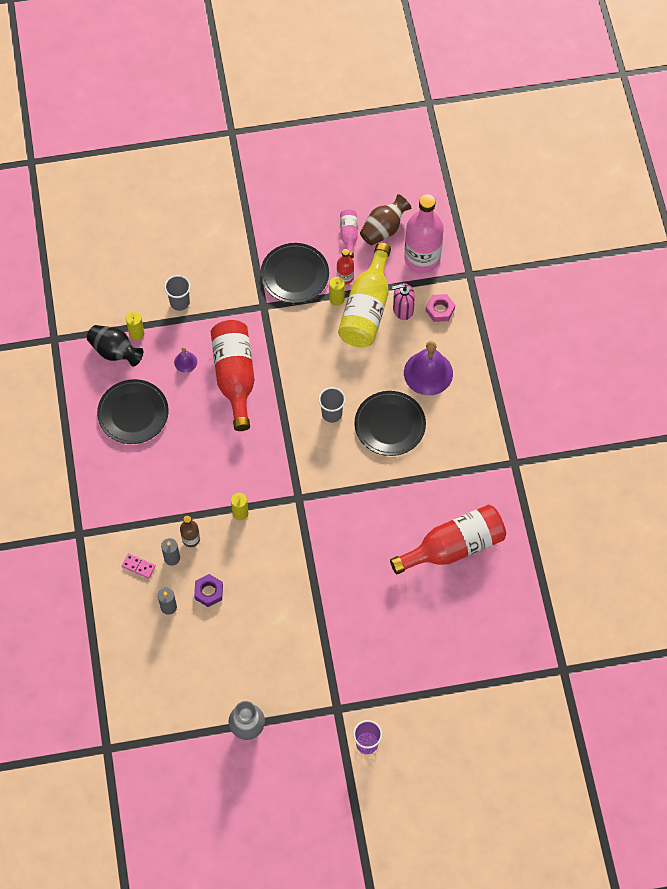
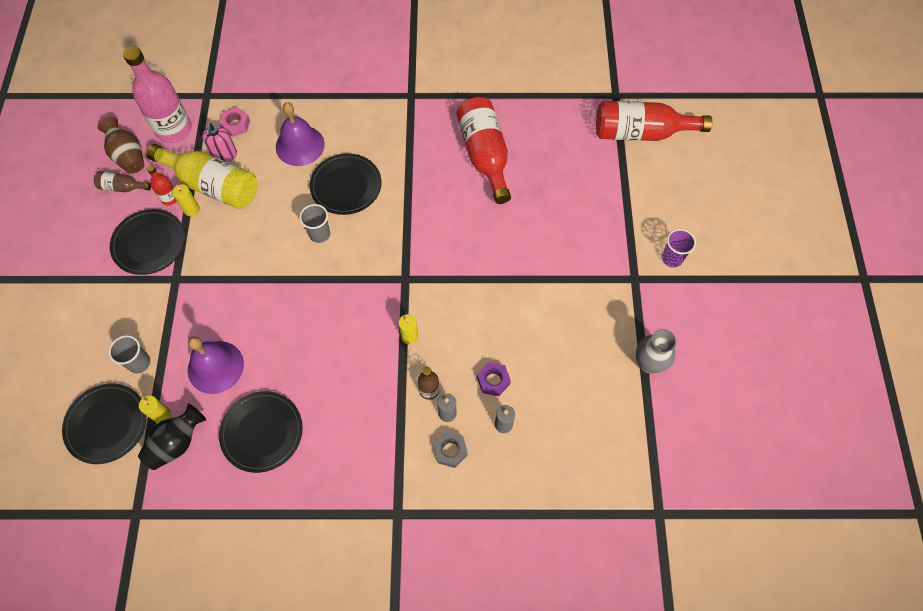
camera: 80 degrees left, 0 degrees up
(123, 295) = (106, 424): none -> black plate
(138, 566) = (450, 450): pink domino -> grey nut
(185, 362) = (215, 367): purple bell -> purple bell, size x2.13
(235, 377) = (250, 319): red bottle -> red bottle (641, 133)
(349, 235) = (123, 187): pink bottle -> brown bottle

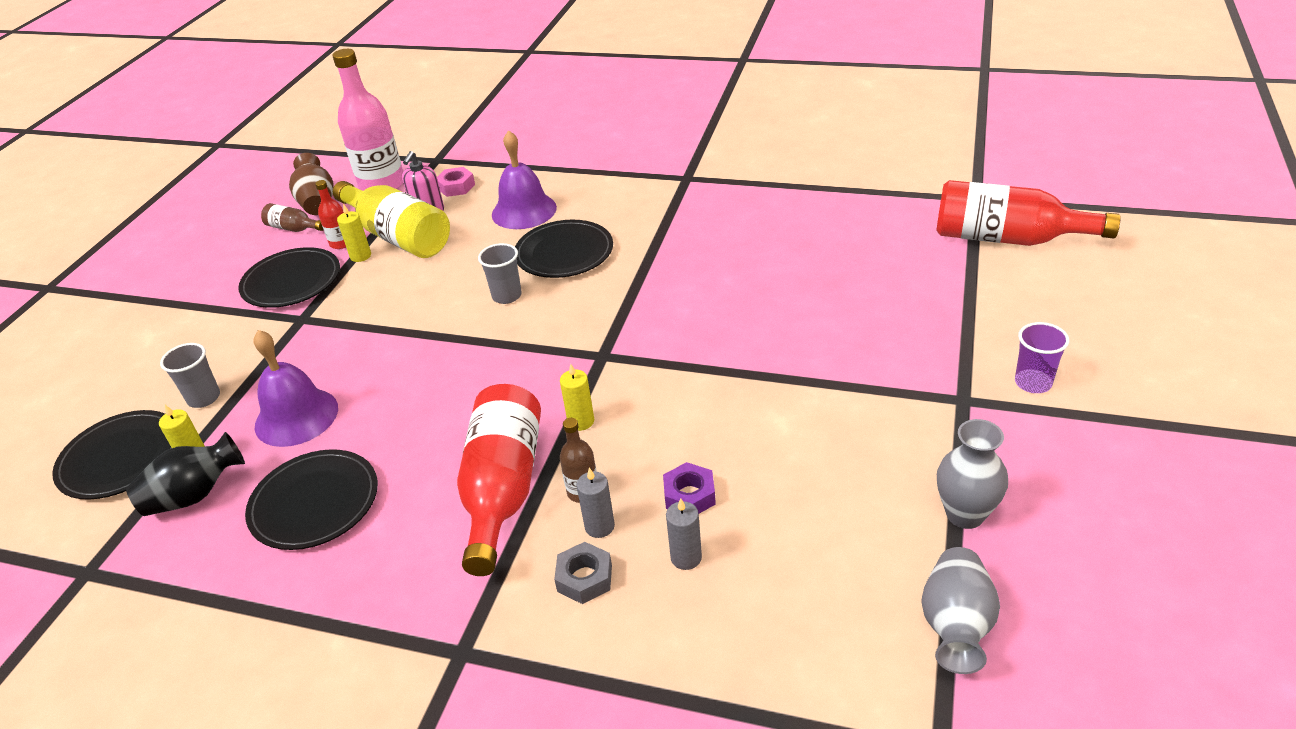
camera: 20 degrees right, 25 degrees down
(485, 155) = (766, 241): red bottle -> red bottle (503, 489)
(654, 437) = (955, 626): none -> grey vase

